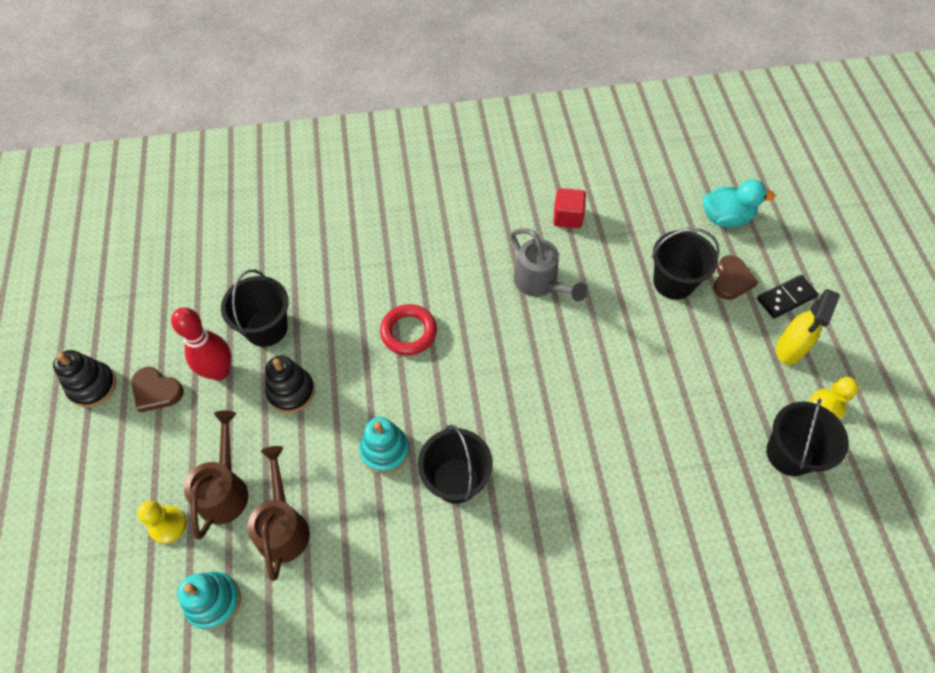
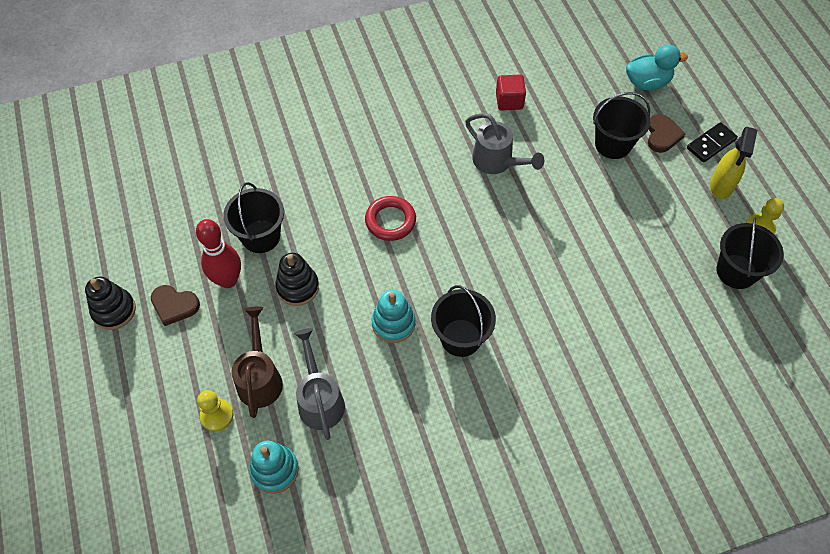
camera: 10 degrees left, 0 degrees up
(283, 526) = (320, 399): brown watering can -> grey watering can

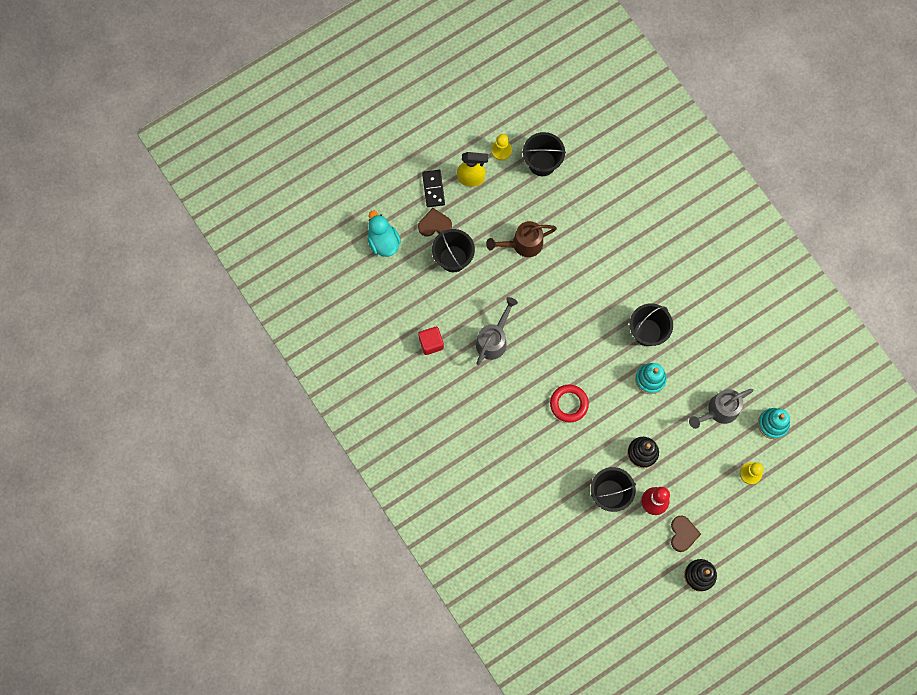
camera: 105 degrees left, 15 degrees up
(260, 378) = (716, 455): brown watering can -> brown watering can (522, 244)
(711, 144) = (433, 189): black domino -> black domino turned 45 degrees clockwise

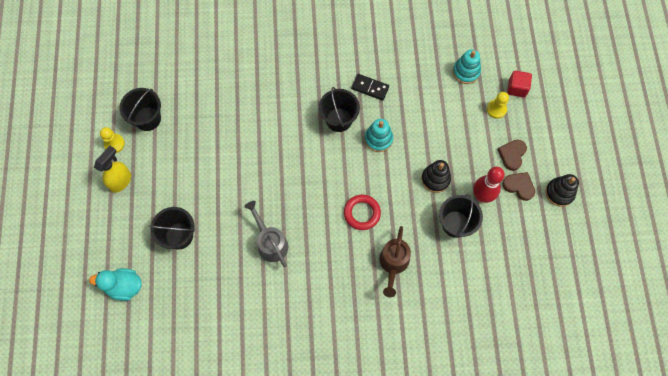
camera: 60 degrees left, 5 degrees down
(431, 343) = (240, 297): red cube -> red cube (517, 88)
(433, 189) = (108, 217): black domino -> black domino (370, 88)
(434, 224) = (139, 234): brown heart -> brown heart (512, 155)
(522, 244) = (204, 172): brown watering can -> brown watering can (393, 264)
(719, 411) = (433, 104): grey watering can -> none

